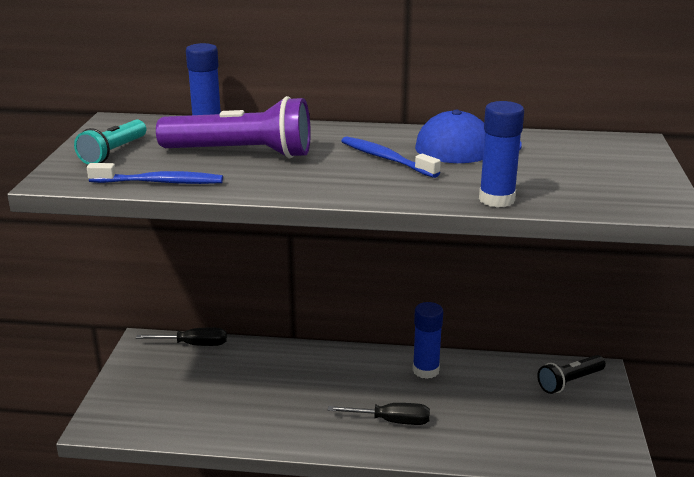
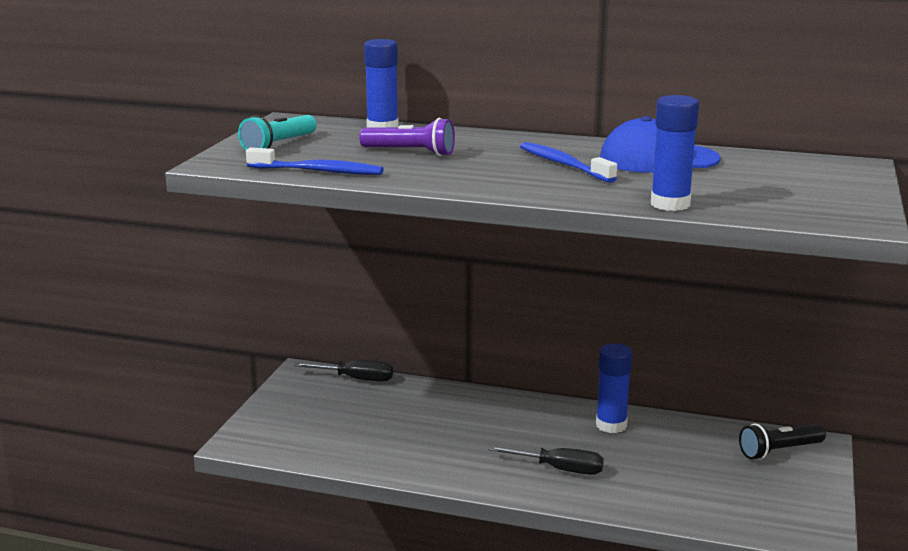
camera: 10 degrees right, 5 degrees down
(241, 153) = (410, 152): purple flashlight -> purple flashlight, size x0.58

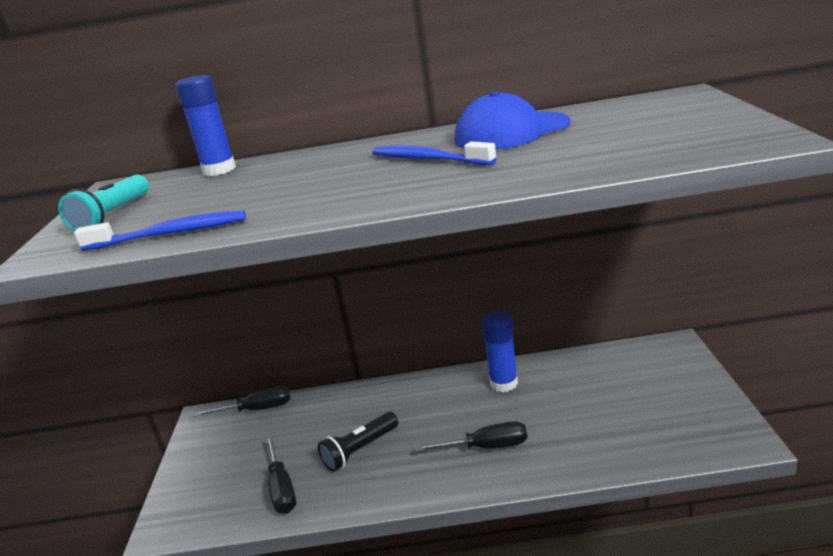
camera: 15 degrees left, 5 degrees up
(352, 446) = (282, 489): none -> black screwdriver
(410, 152) = (263, 187): purple flashlight -> none
(670, 204) = (574, 171): blue glue stick -> none
(779, 451) = (652, 363): black flashlight -> black flashlight (360, 450)

